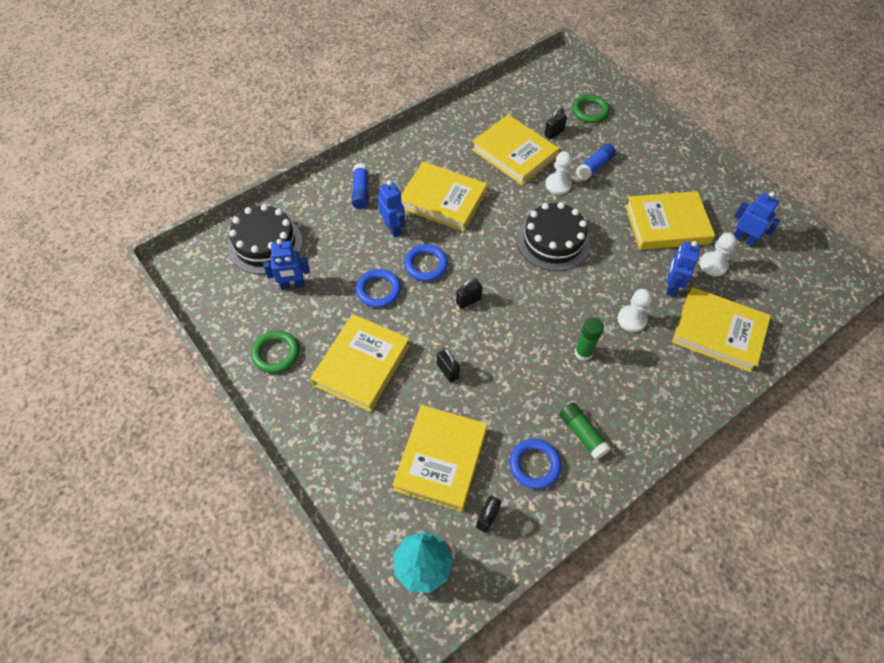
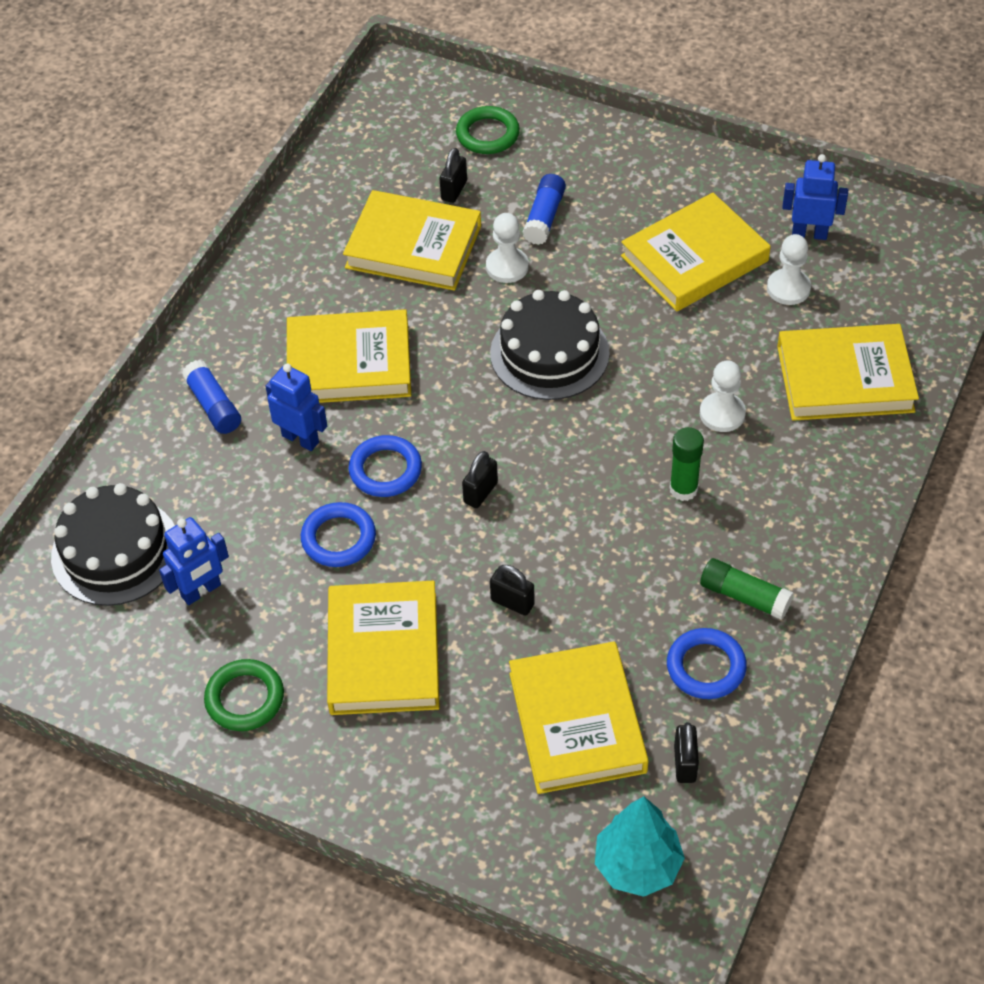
camera: 25 degrees left, 5 degrees down
(671, 286) = (749, 344): blue robot -> none

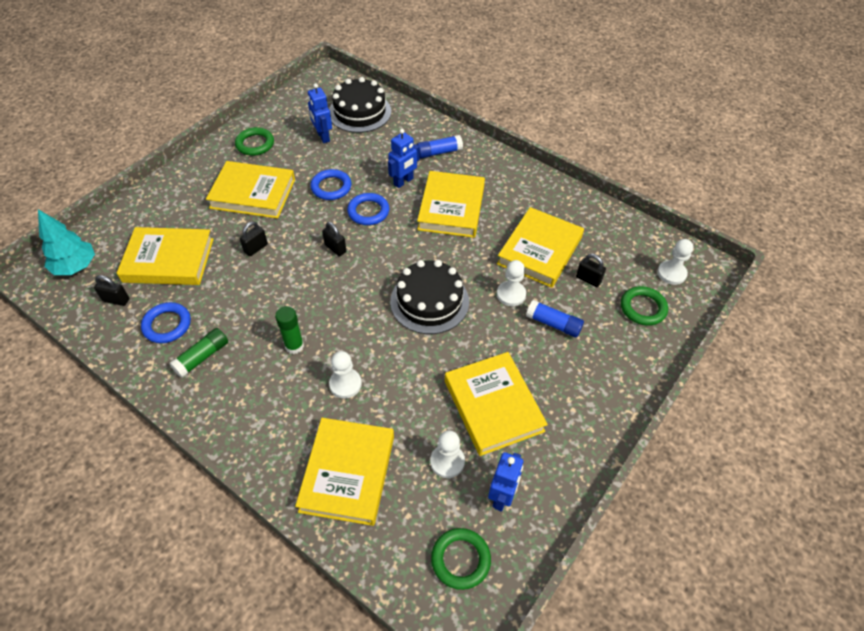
camera: 100 degrees right, 0 degrees up
(417, 110) = (671, 273): none -> white pawn
(897, 256) = (460, 559): none -> green ring

